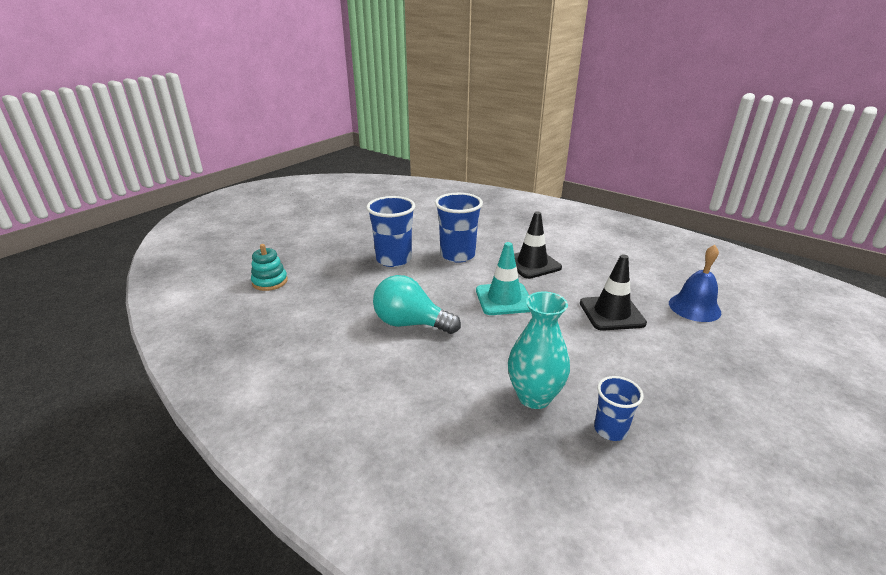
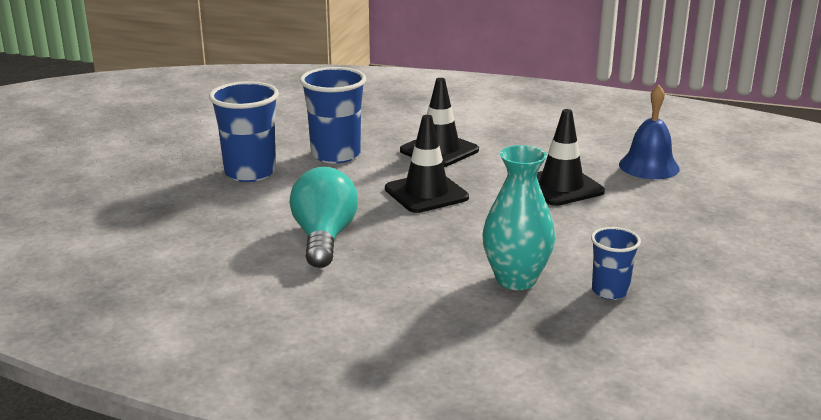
camera: 20 degrees left, 5 degrees down
(270, 282) = (86, 226): turquoise stacking toy -> none
(410, 323) = (324, 238): turquoise light bulb -> turquoise light bulb turned 90 degrees clockwise
(504, 299) = (426, 193): turquoise traffic cone -> black traffic cone

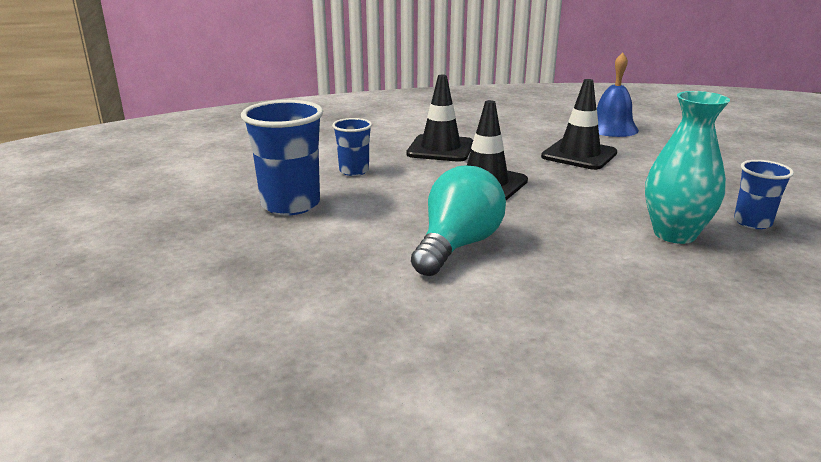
camera: 30 degrees left, 0 degrees up
(324, 238) = (457, 246): turquoise light bulb -> turquoise light bulb turned 60 degrees clockwise
(335, 155) = (354, 171): blue cup -> blue cup, size x0.57

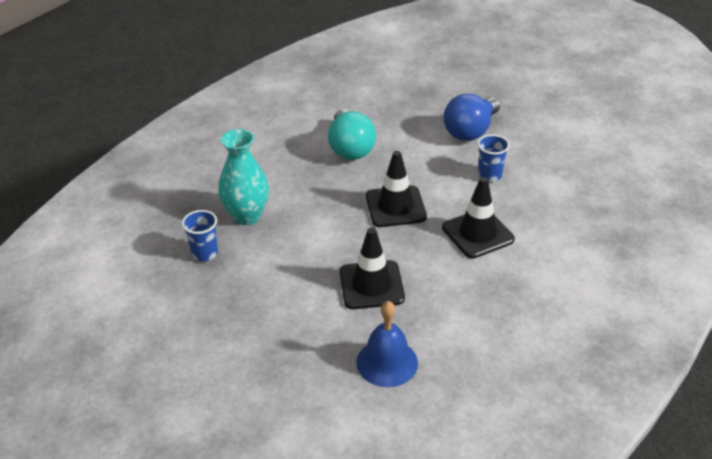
camera: 140 degrees right, 15 degrees up
(290, 205) = (471, 131): blue cup -> blue light bulb

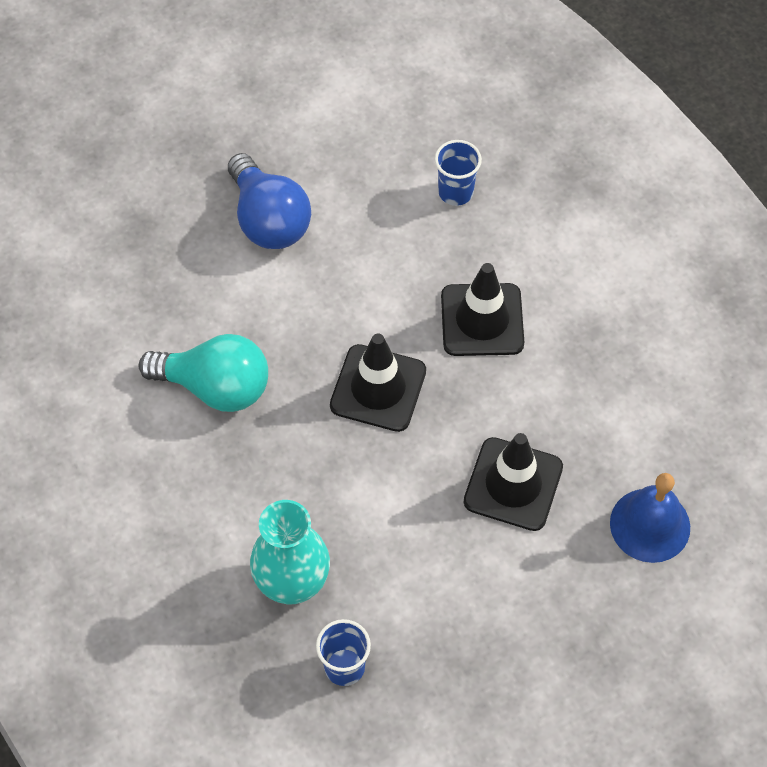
camera: 65 degrees left, 20 degrees up
(489, 175) = (377, 247): blue cup -> blue cup (455, 192)

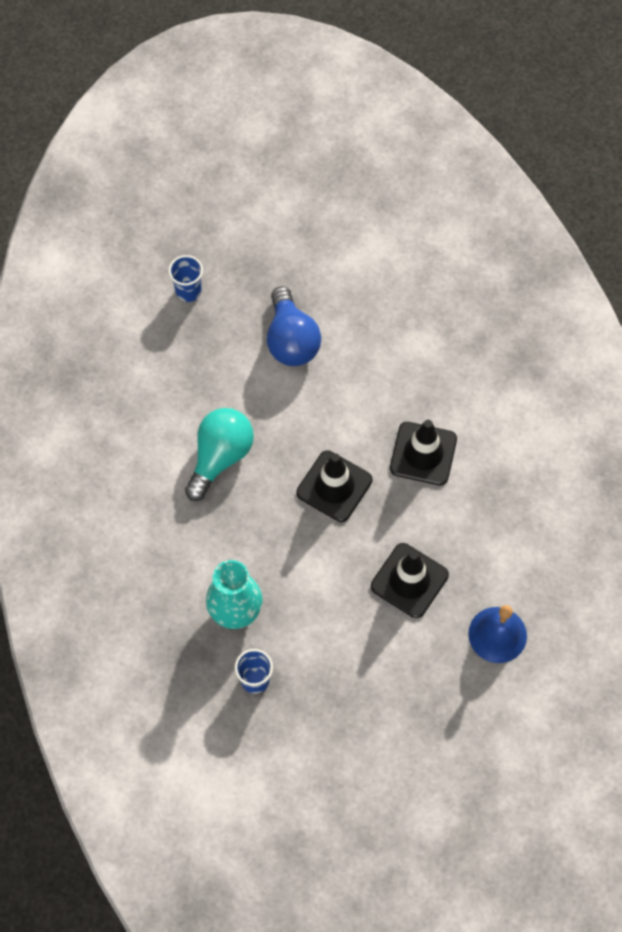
camera: 15 degrees right, 5 degrees up
(215, 387) = (220, 457): turquoise light bulb -> turquoise light bulb turned 90 degrees counterclockwise
(455, 192) = (432, 351): blue cup -> blue cup (188, 291)

